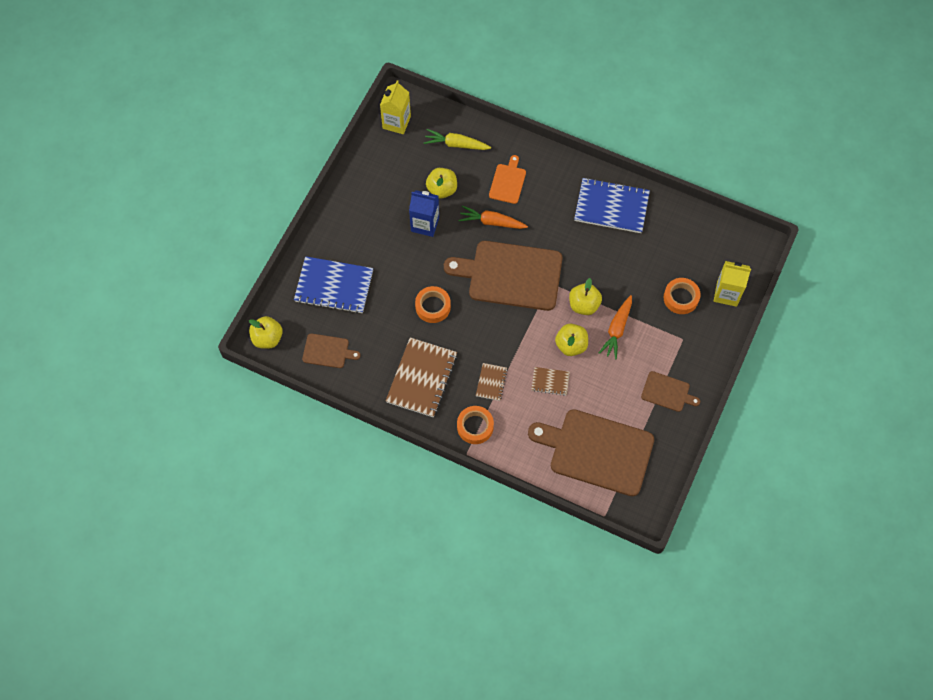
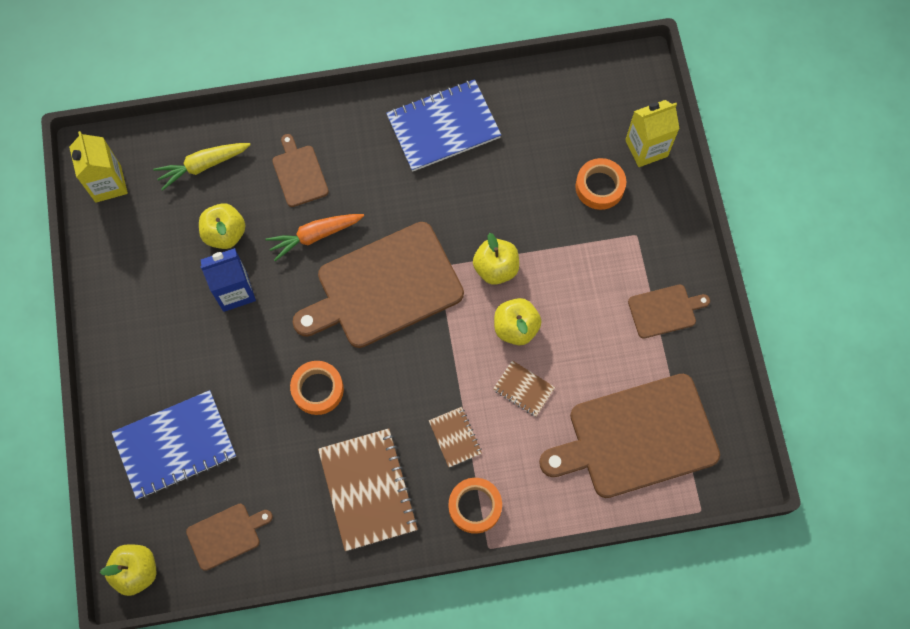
camera: 35 degrees left, 5 degrees up
(508, 182) = (299, 173): orange cutting board -> brown cutting board
(550, 382) = (523, 389): brown notebook -> brown notebook turned 60 degrees clockwise
(617, 329) = (555, 273): orange carrot -> none

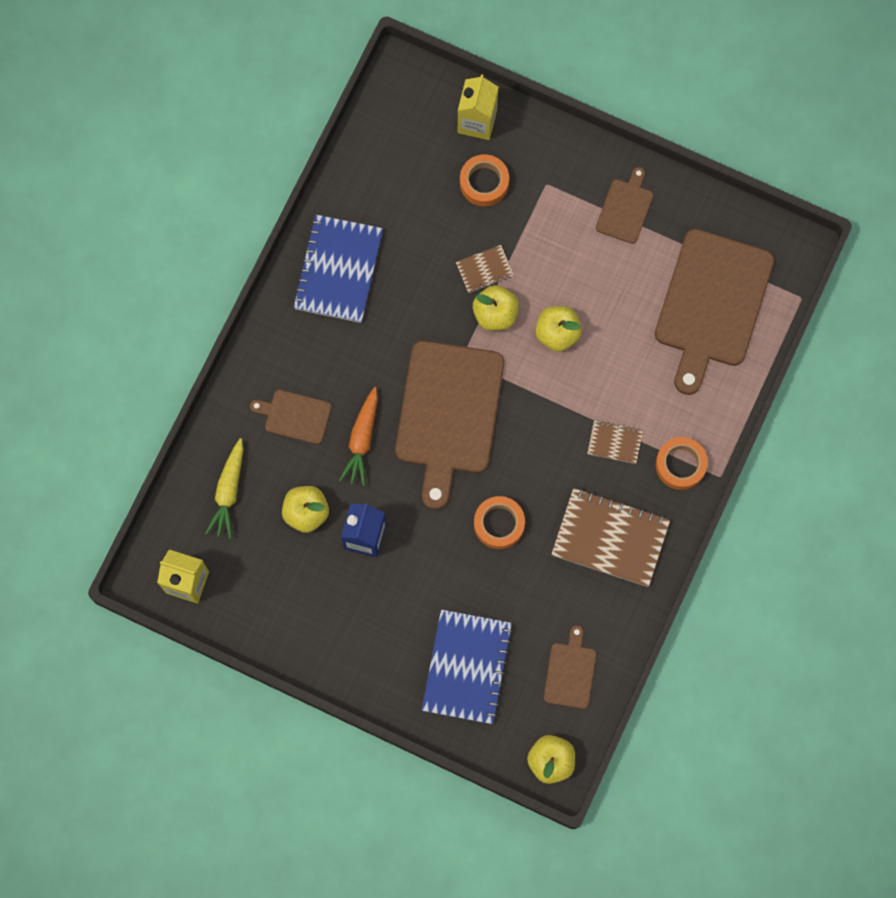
camera: 55 degrees left, 5 degrees up
(523, 389) = (612, 363): brown notebook -> brown notebook (484, 270)

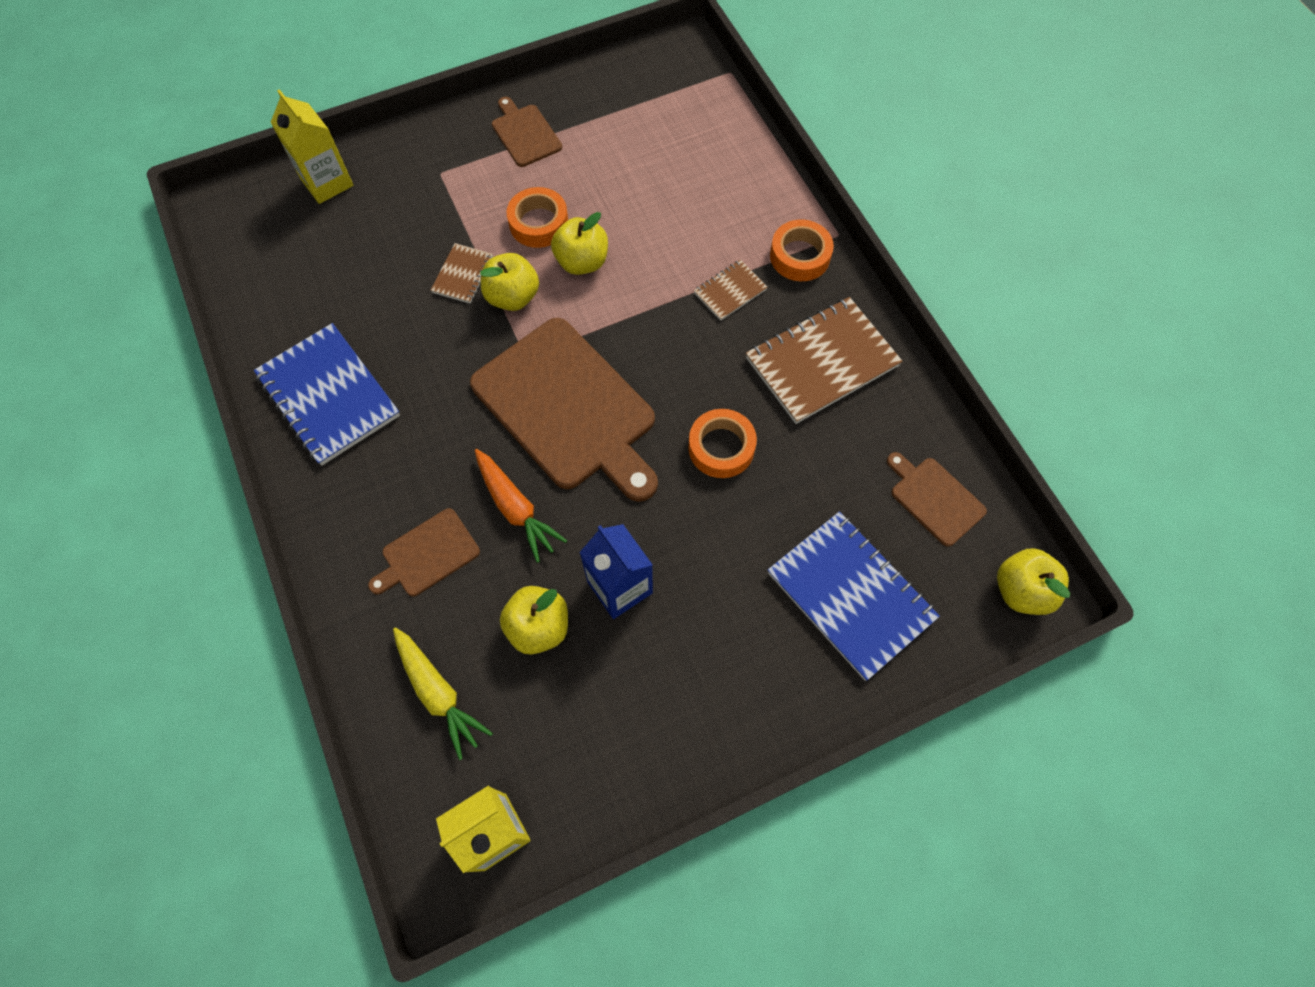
camera: 50 degrees left, 10 degrees down
(484, 183) = (385, 217): orange tape -> orange tape (539, 223)
(712, 304) = (673, 133): brown cutting board -> none

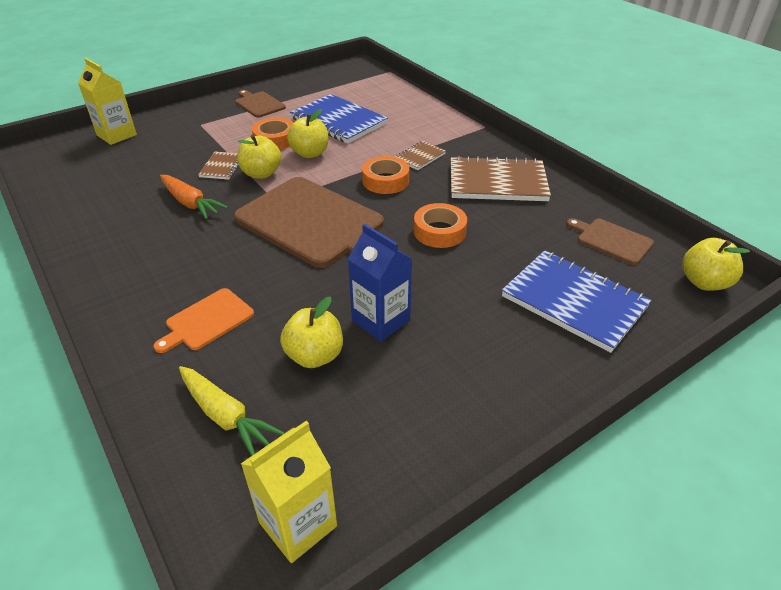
camera: 10 degrees left, 25 degrees down
(328, 396) = (117, 237): blue notebook -> blue notebook (338, 121)
(427, 554) = (207, 321): brown cutting board -> orange cutting board
(516, 508) = (281, 283): orange carrot -> orange carrot (190, 203)
(800, 256) = (462, 137): orange tape -> orange tape (385, 181)
(821, 362) = (497, 182): brown notebook -> brown notebook turned 45 degrees clockwise

